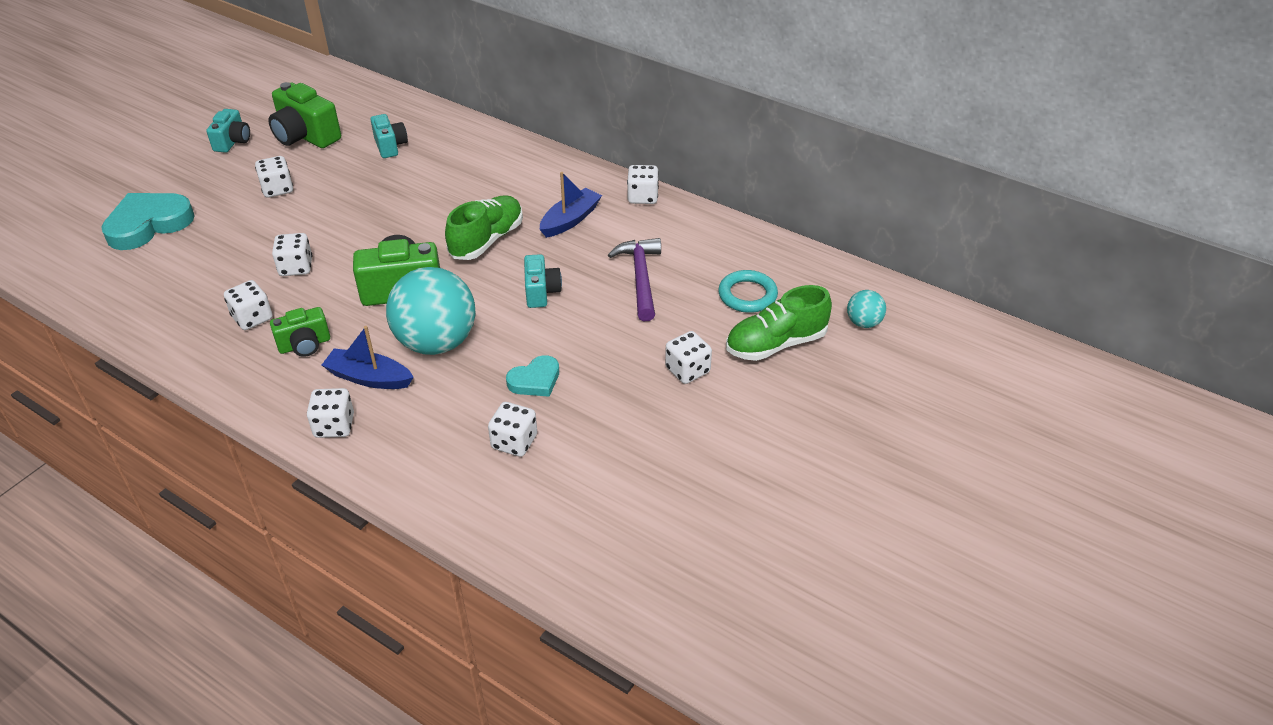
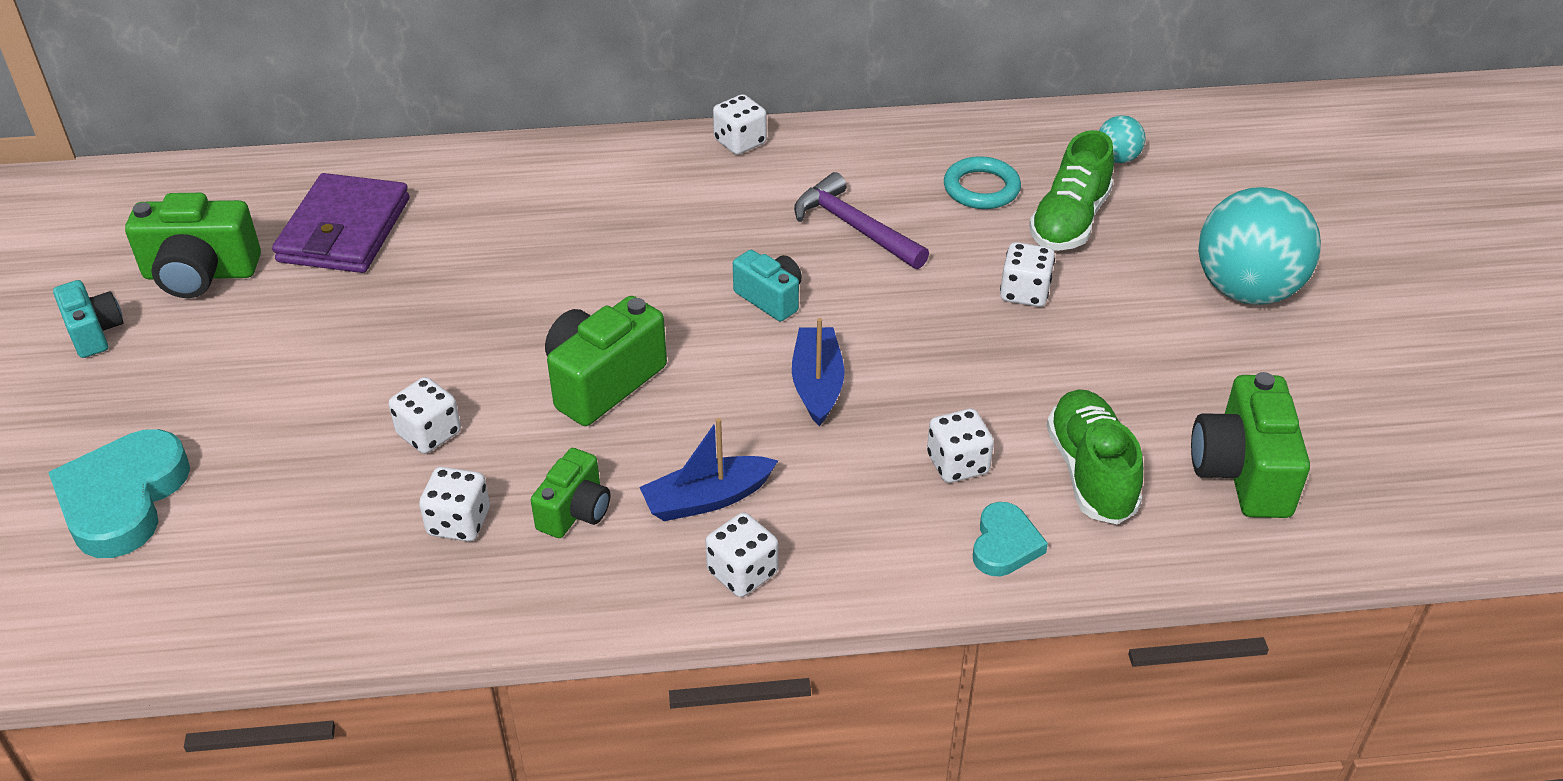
camera: 40 degrees left, 0 degrees up
(277, 189) = (258, 357): white dice -> none
(390, 146) = (344, 230): turquoise camera -> purple wallet
(436, 342) = (730, 416): turquoise ball -> turquoise ball (1246, 290)
(487, 240) = (629, 276): green shoe -> green shoe (1091, 472)
(535, 380) = (892, 391): turquoise heart -> turquoise heart (1005, 544)
(570, 220) = (694, 206): blue boat -> blue boat (817, 384)
(670, 557) = (1242, 472): none -> green camera

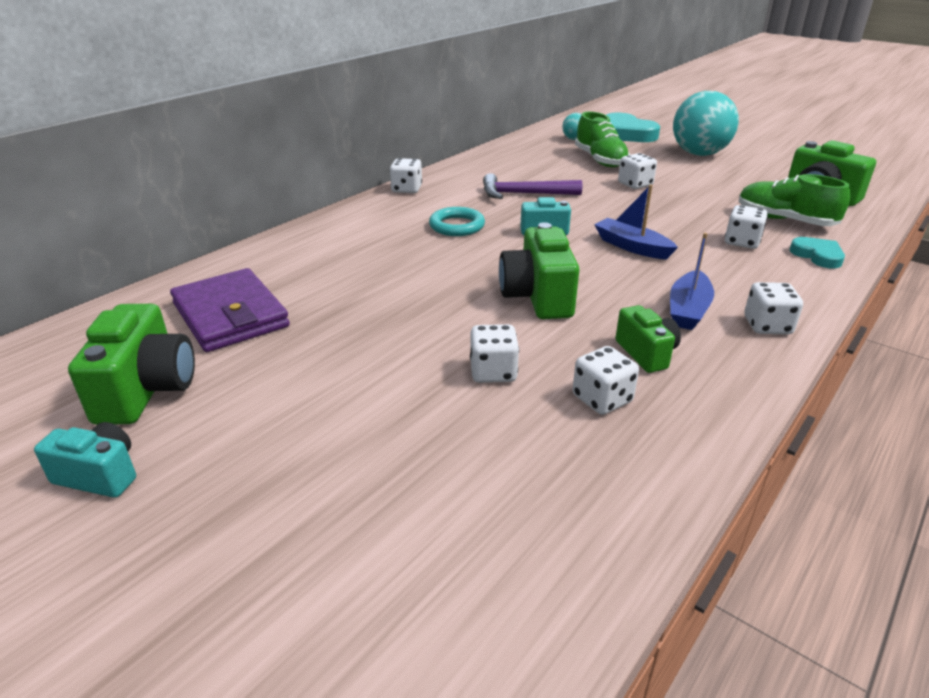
camera: 45 degrees left, 10 degrees down
(123, 499) = (339, 559): turquoise heart -> turquoise heart (626, 134)
(200, 274) = (147, 390): green camera -> green camera turned 45 degrees counterclockwise
(981, 188) = (546, 164): turquoise ring -> turquoise ring (457, 226)

